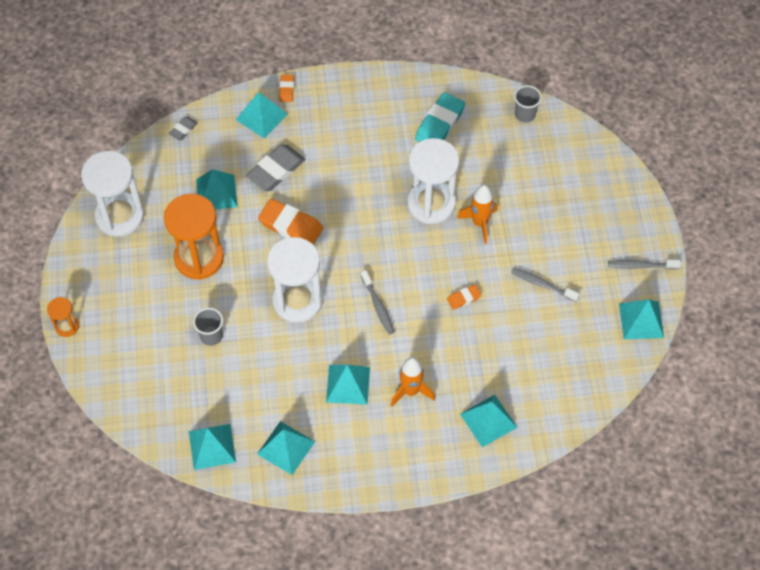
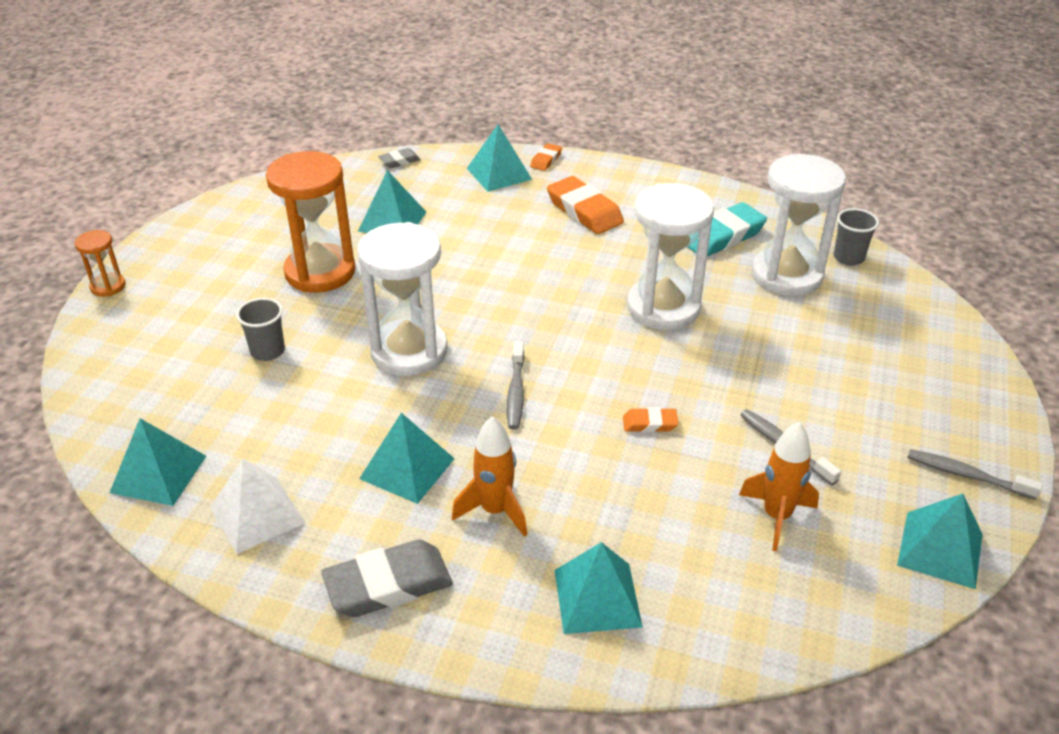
camera: 25 degrees right, 20 degrees down
(120, 216) = (264, 210): white hourglass -> white hourglass (786, 275)
(276, 170) = (480, 222): grey eraser -> grey eraser (388, 585)
(286, 447) = (257, 514): turquoise pyramid -> white pyramid
(291, 226) = (459, 275): orange eraser -> orange eraser (584, 211)
(479, 223) = (722, 347): orange rocket -> orange rocket (776, 516)

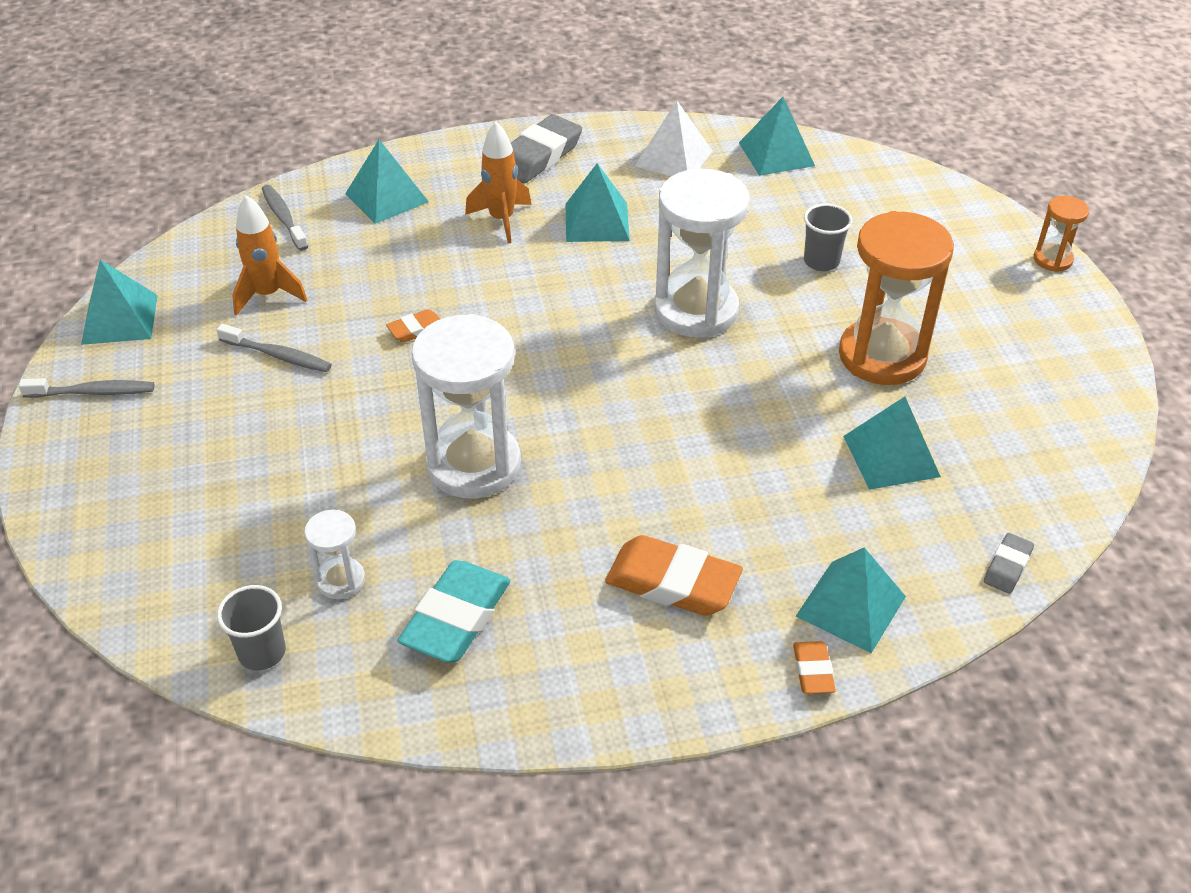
camera: 150 degrees right, 5 degrees up
(516, 392) = (560, 311): grey toothbrush -> grey toothbrush (284, 218)
(786, 275) = (341, 580): white hourglass -> white hourglass, size x0.48

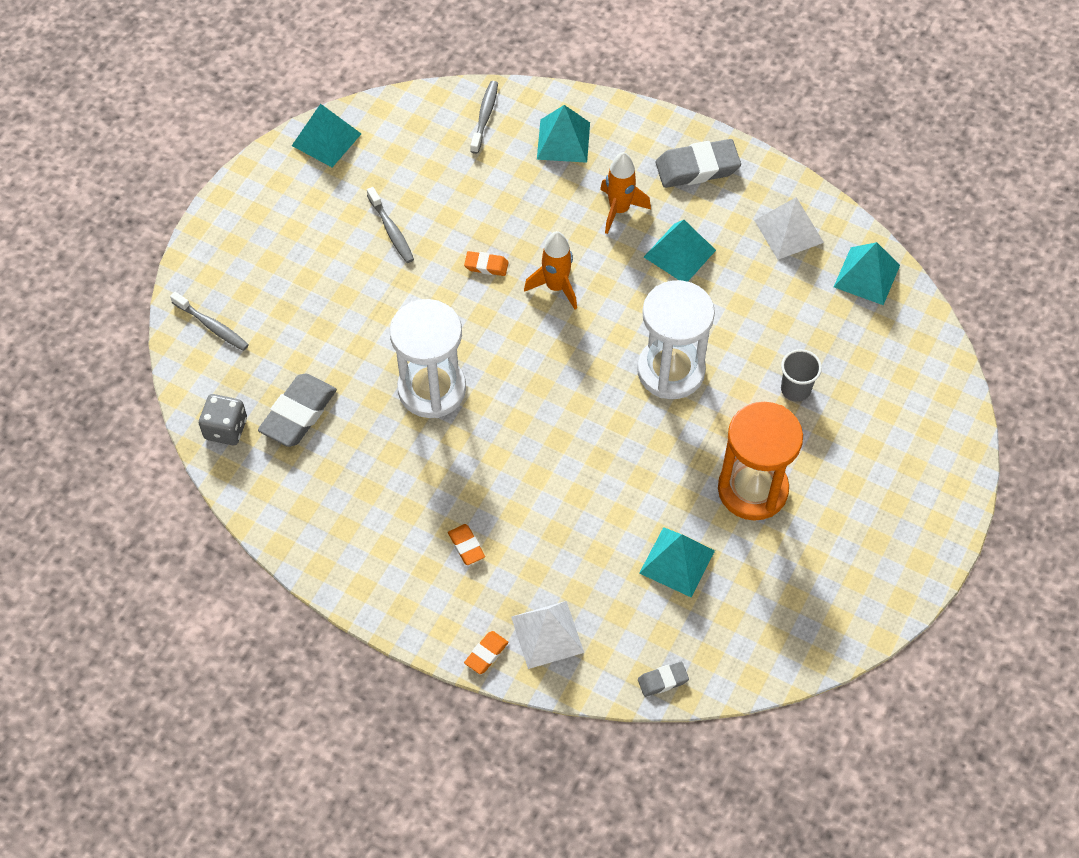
camera: 40 degrees right, 15 degrees up
(93, 392) = (272, 188): grey toothbrush -> grey toothbrush (212, 326)
(262, 652) = (226, 429): grey cup -> grey dice
(268, 295) = (424, 177): orange rocket -> orange rocket (556, 287)
(341, 580) = (298, 413): white hourglass -> grey eraser
(456, 618) = (336, 481): turquoise eraser -> none
(673, 582) = (466, 546): orange eraser -> orange eraser, size x0.51
(850, 606) = (547, 634): turquoise pyramid -> white pyramid
(1052, 259) = (961, 500): orange hourglass -> none

